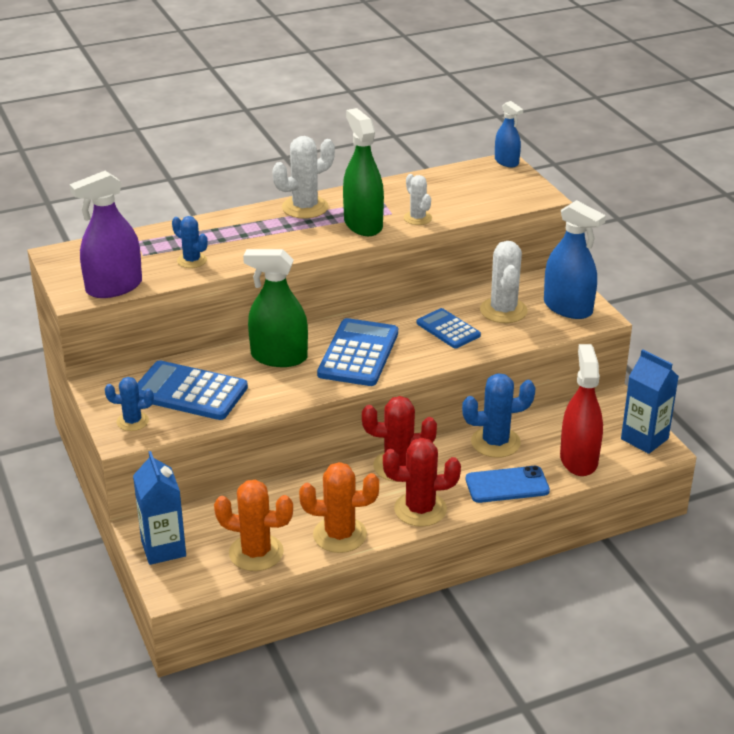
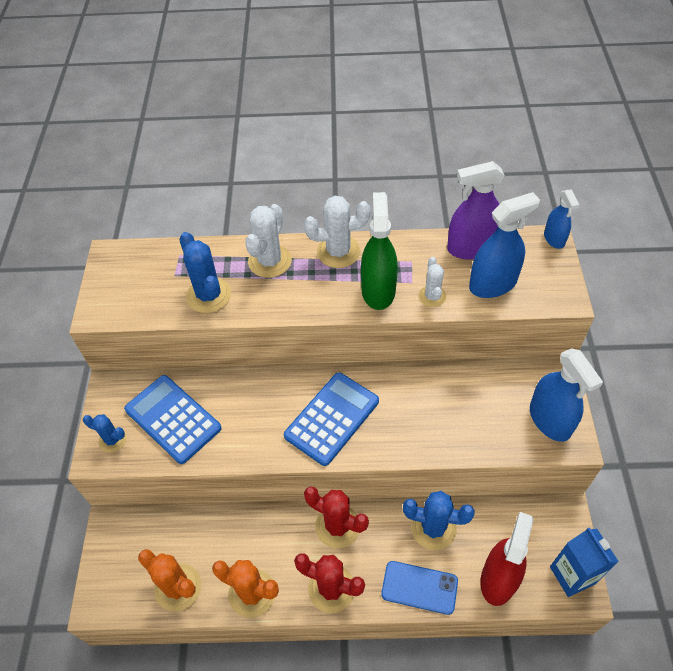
camera: 25 degrees right, 20 degrees up
(114, 287) = (130, 311): purple spray bottle -> purple spray bottle (471, 248)
(163, 548) = (113, 552): blue carton -> none
(192, 260) = (209, 295): blue cactus -> blue cactus, size x1.65
(279, 357) = (264, 400): green spray bottle -> none
(448, 329) = (425, 413): blue calculator -> none
(469, 200) = (492, 284): none -> blue spray bottle
(503, 310) = (487, 404): white cactus -> white cactus (270, 261)

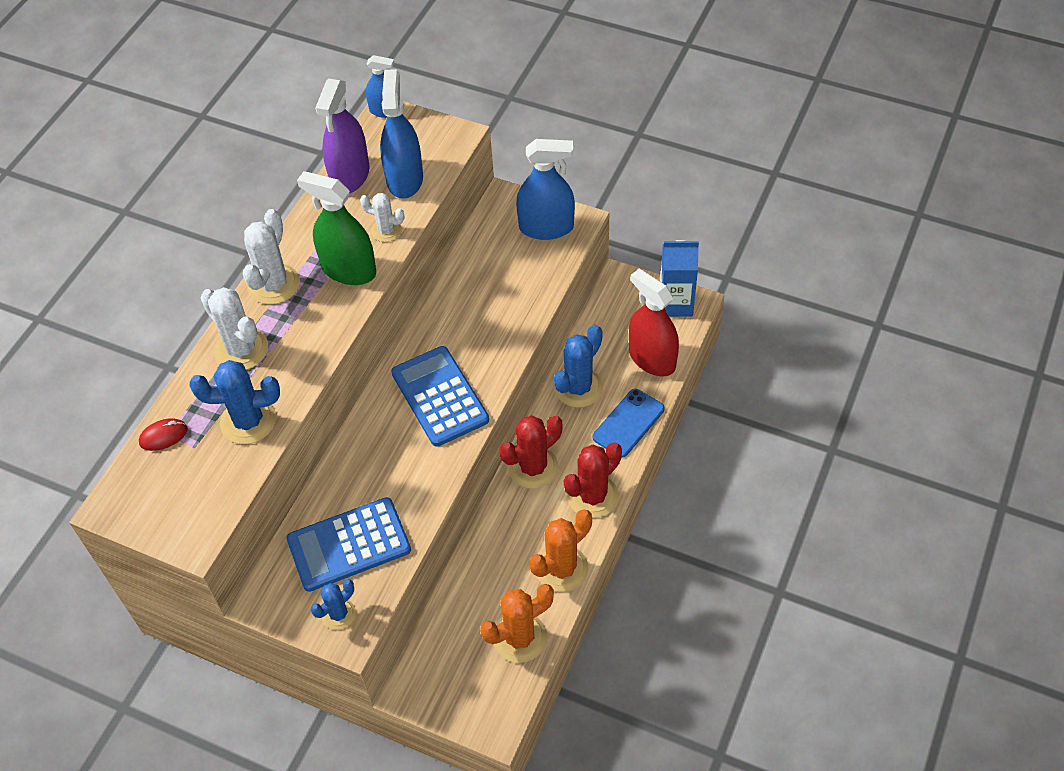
camera: 65 degrees left, 0 degrees up
(177, 254) = (163, 436): none -> red mouse

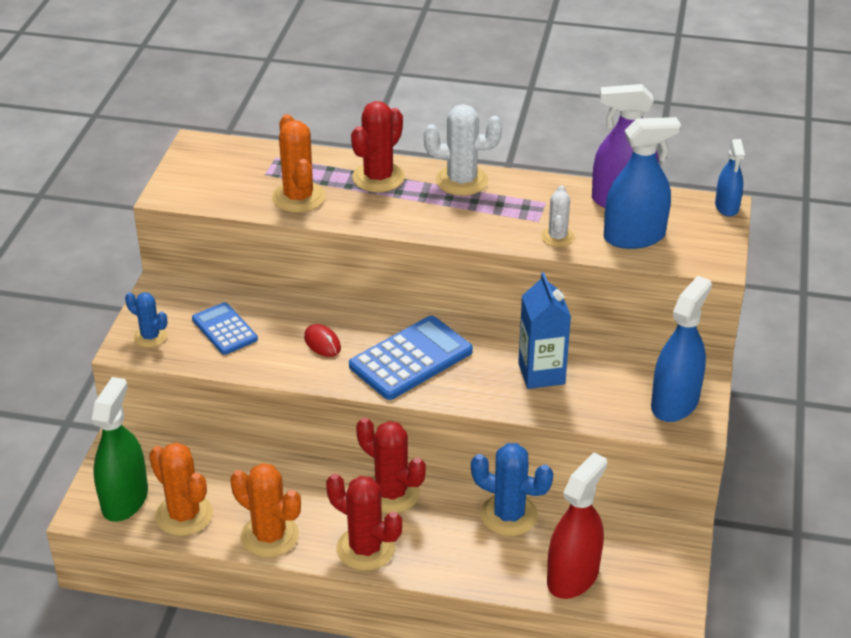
camera: 75 degrees right, 15 degrees down
(163, 436) = (273, 156): red mouse -> red mouse (322, 343)
(241, 349) = (378, 178): white cactus -> red cactus
(248, 421) = (298, 197): blue cactus -> orange cactus
(348, 270) = (496, 222): green spray bottle -> green spray bottle (125, 500)
(349, 545) = (224, 329): blue calculator -> blue calculator, size x0.62
(546, 227) = (674, 403): blue spray bottle -> blue spray bottle turned 135 degrees counterclockwise
(628, 423) = (472, 566): blue phone -> none
(676, 304) = (667, 589): blue carton -> blue carton (541, 373)

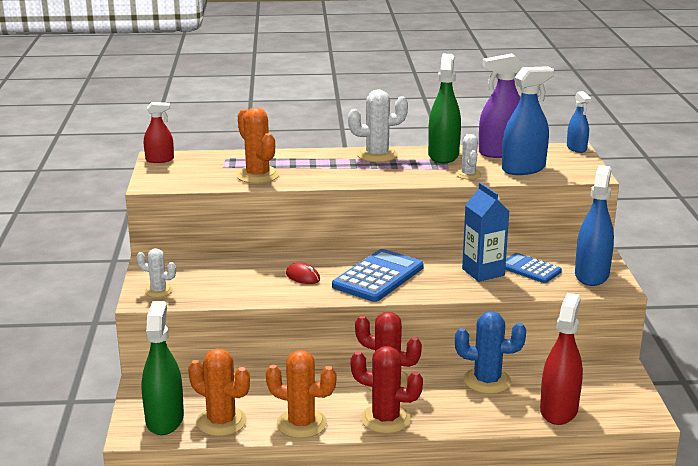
camera: 15 degrees left, 15 degrees down
(150, 337) = (158, 291): blue cactus -> white cactus
(196, 149) = (159, 160): none -> red spray bottle
(224, 329) = (218, 279): blue calculator -> blue calculator (529, 269)
(378, 178) = (313, 160): red cactus -> none
(544, 194) = (443, 155): none -> green spray bottle

